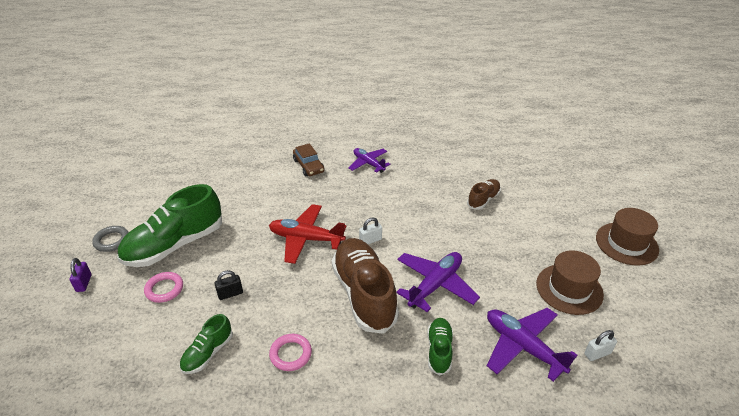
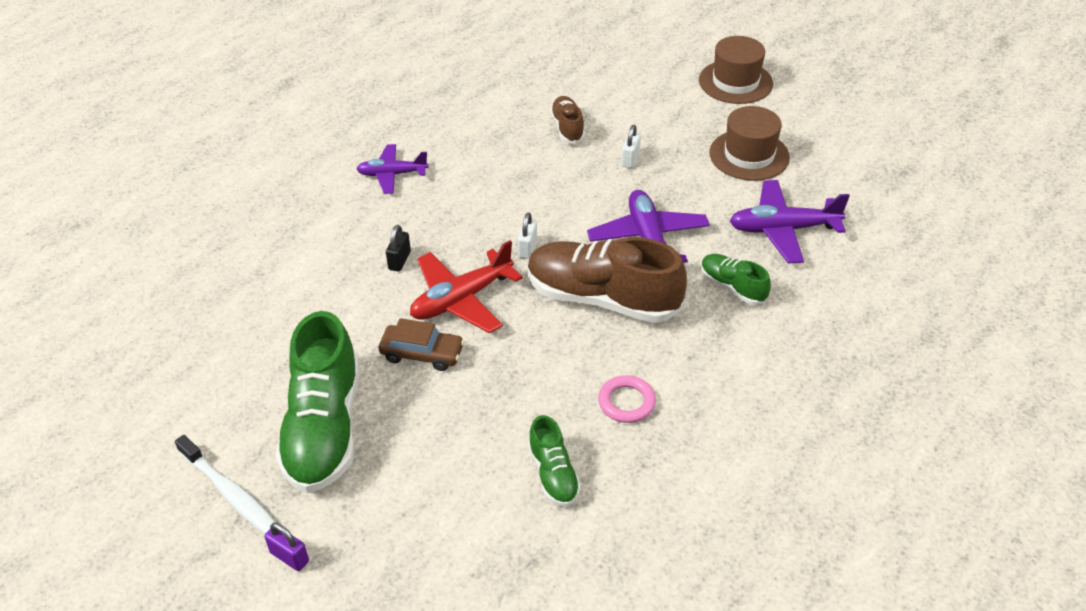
camera: 50 degrees left, 5 degrees up
(112, 241) = (231, 494): grey ring -> white toothbrush
(164, 289) = (400, 473): pink ring -> none
(230, 294) = (478, 412): black padlock -> black padlock (399, 260)
(308, 166) = (326, 227): brown car -> brown car (422, 353)
(597, 353) = (834, 190): white padlock -> white padlock (630, 159)

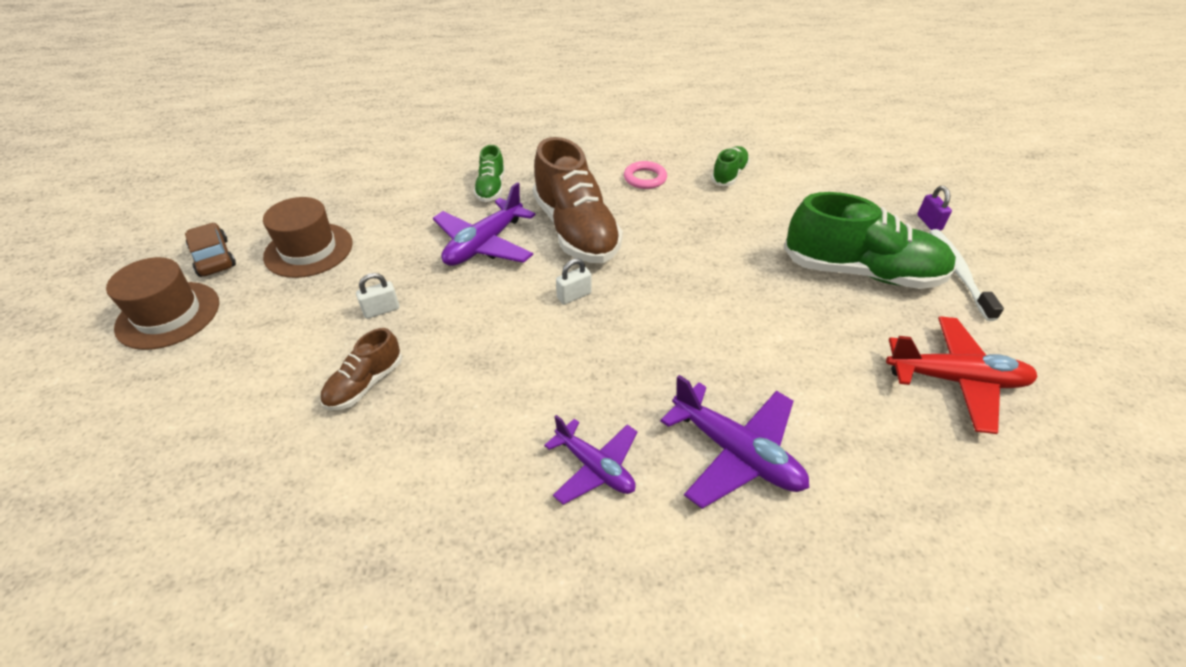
camera: 135 degrees left, 0 degrees up
(324, 428) = (861, 272): green shoe -> green shoe turned 60 degrees clockwise
(399, 260) = (689, 358): black padlock -> none
(422, 353) = (744, 275): brown car -> brown car (213, 257)
(461, 299) = (673, 292): red plane -> red plane (955, 380)
(783, 229) = (400, 195): purple plane -> purple plane (736, 453)

